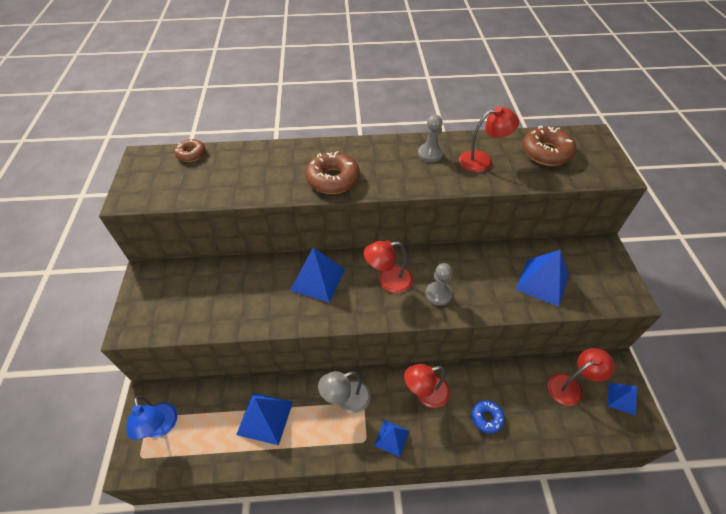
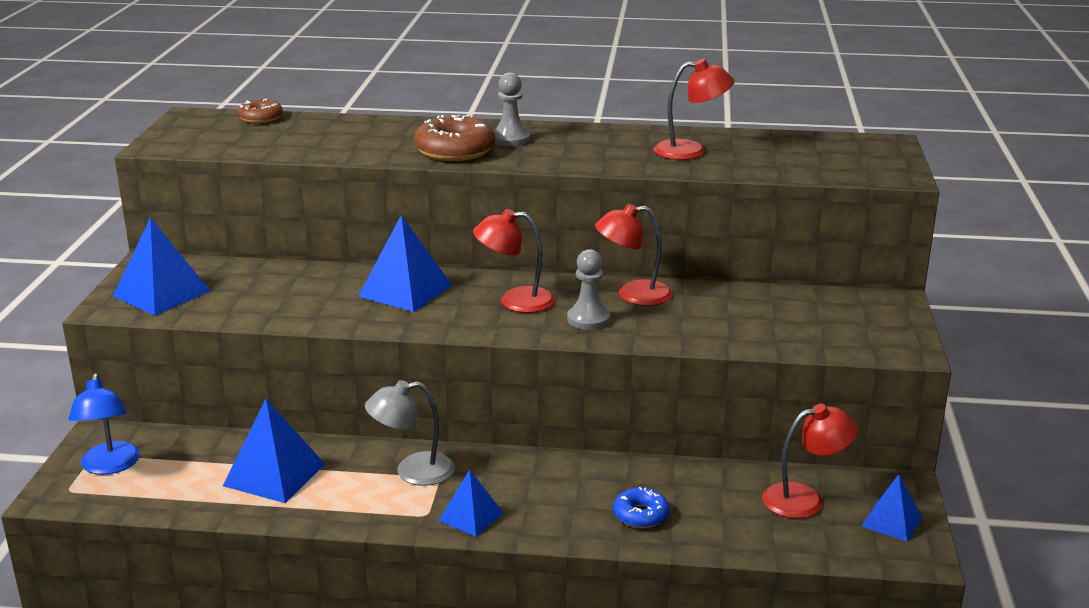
camera: 10 degrees right, 25 degrees down
(425, 394) = (547, 480): red lamp -> red lamp (633, 295)
(430, 154) = (613, 140): grey pawn -> grey pawn (510, 139)
(542, 282) = (765, 323): blue pyramid -> blue pyramid (161, 293)
(546, 152) = (797, 151): brown donut -> none

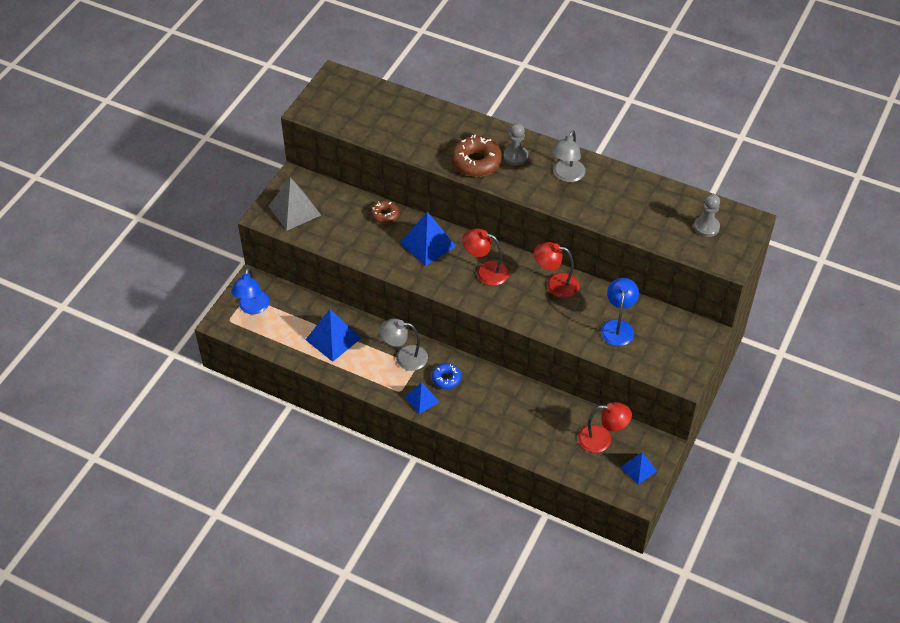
camera: 20 degrees right, 25 degrees up
(161, 293) = (294, 210): blue pyramid -> grey pyramid
(260, 118) = (375, 90): brown donut -> brown donut (385, 215)
(588, 319) = (518, 300): grey pawn -> grey pawn (706, 227)
(598, 144) = (566, 175): none -> grey lamp
(640, 515) = (509, 424): blue donut -> blue donut (446, 378)
(691, 151) = (619, 199): red lamp -> none
(762, 318) = (618, 327): none -> blue lamp

